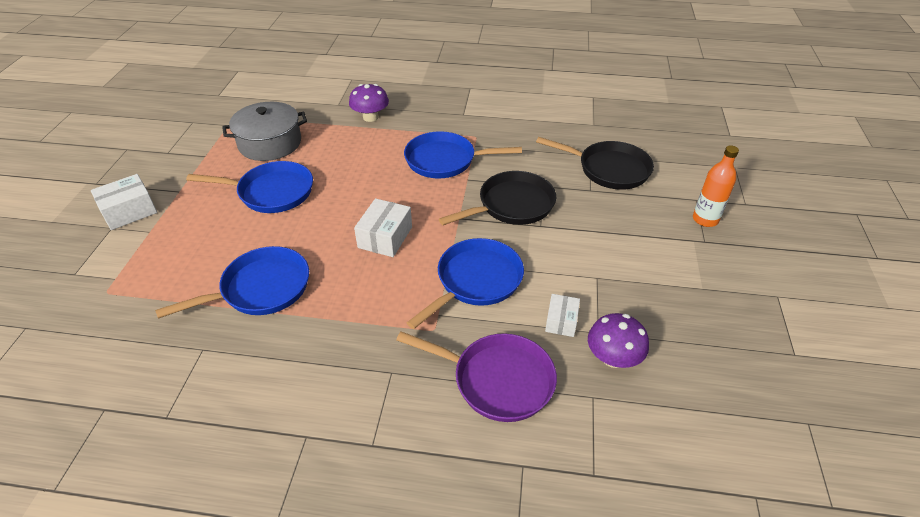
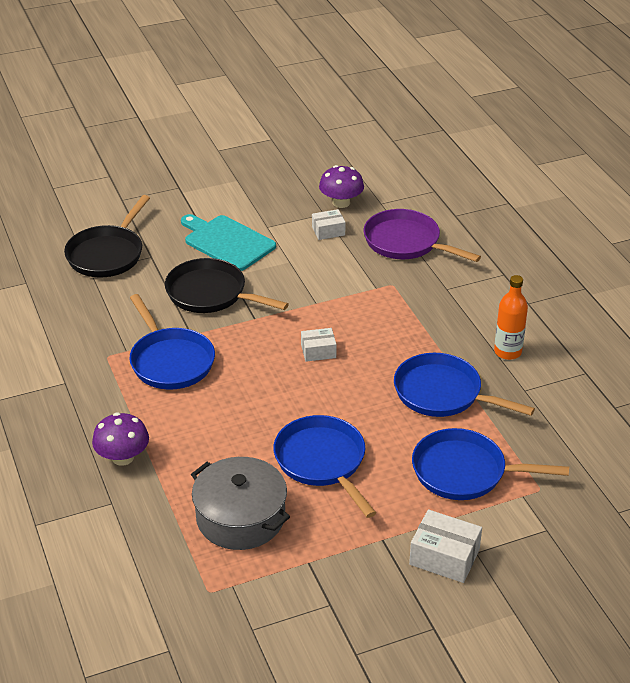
camera: 120 degrees left, 5 degrees down
(385, 237) = (318, 351): white box -> white box, size x0.64
(475, 281) = (325, 282): blue pan -> blue pan (465, 472)
(497, 380) = (406, 243): purple pan -> purple pan turned 45 degrees counterclockwise
(585, 241) = (227, 242): none -> turquoise cutting board
(609, 169) = (108, 254): black pan -> black pan turned 150 degrees counterclockwise
(705, 219) = (148, 191): orange bottle -> orange bottle (507, 352)

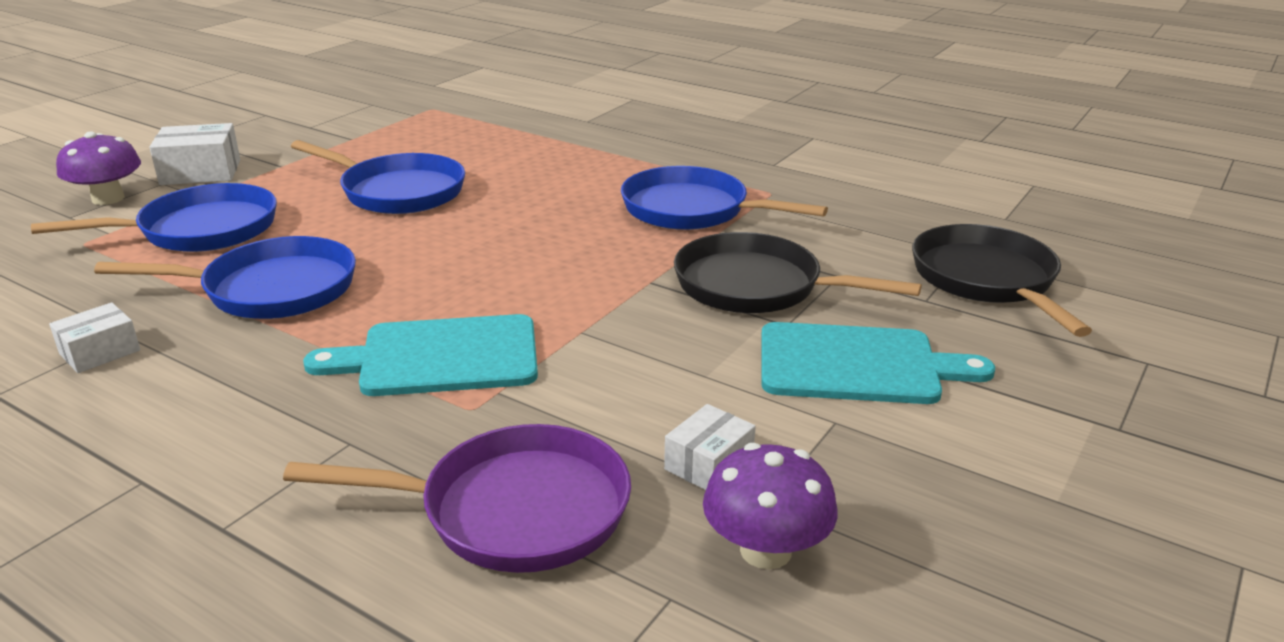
camera: 145 degrees right, 10 degrees down
(123, 457) = (621, 142): purple mushroom -> purple mushroom (108, 198)
(211, 294) = (757, 287): black pan -> black pan turned 150 degrees counterclockwise
(240, 517) = (449, 142): grey pot -> none
(318, 351) = (508, 276): white box -> white box (100, 352)
(387, 314) = (440, 357): none -> turquoise cutting board
(507, 352) = (170, 376): orange bottle -> none

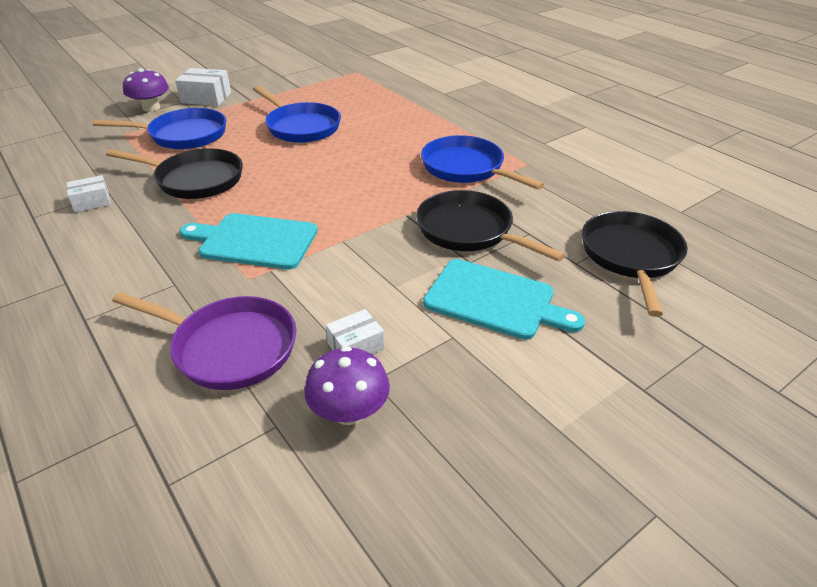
camera: 20 degrees right, 10 degrees up
(270, 289) = (195, 179): blue pan -> black pan

